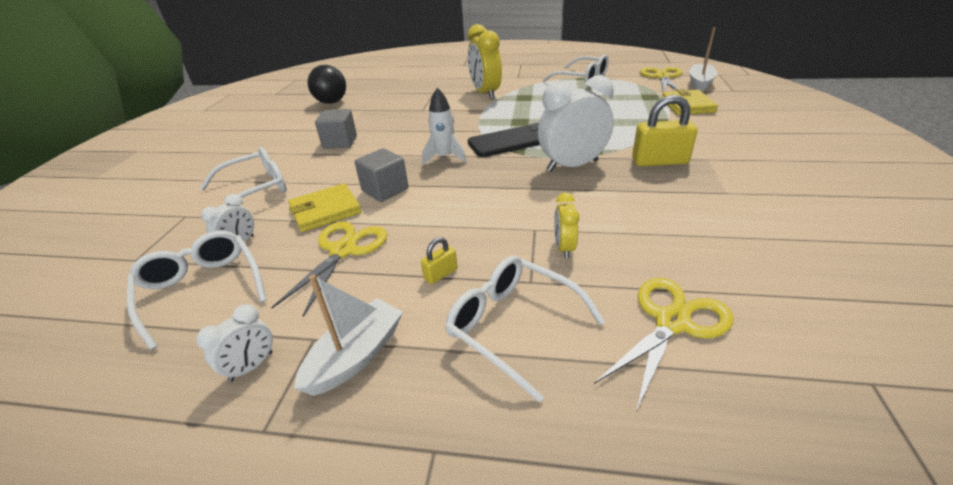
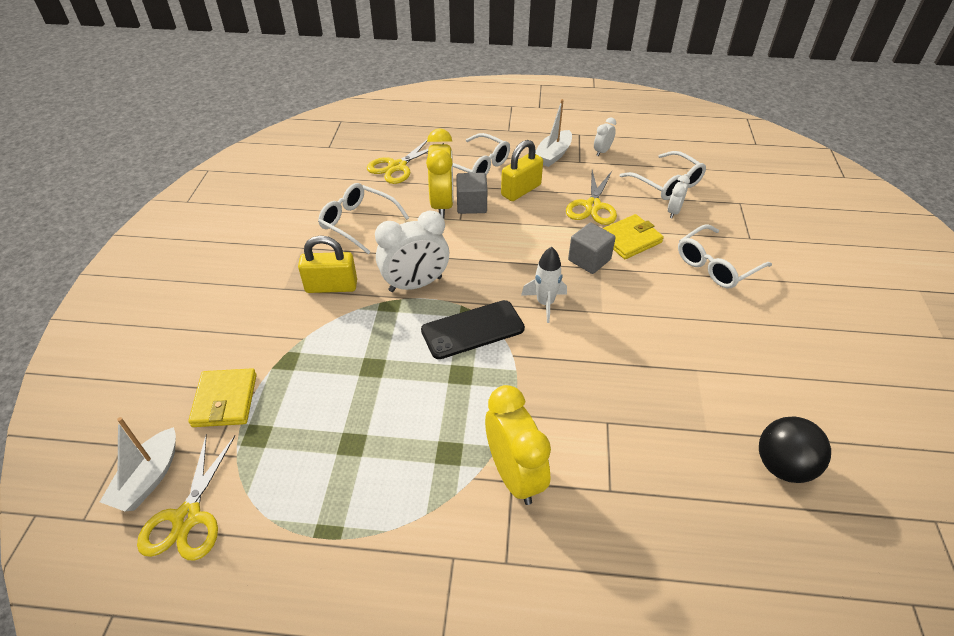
camera: 175 degrees right, 10 degrees up
(340, 142) = (684, 340): grey cube -> grey cube (471, 205)
(440, 274) = (521, 190): yellow padlock -> yellow padlock, size x2.03
(564, 248) = (442, 205): yellow clock -> yellow clock, size x2.00
(582, 79) = (331, 526): white glasses -> white glasses (357, 222)

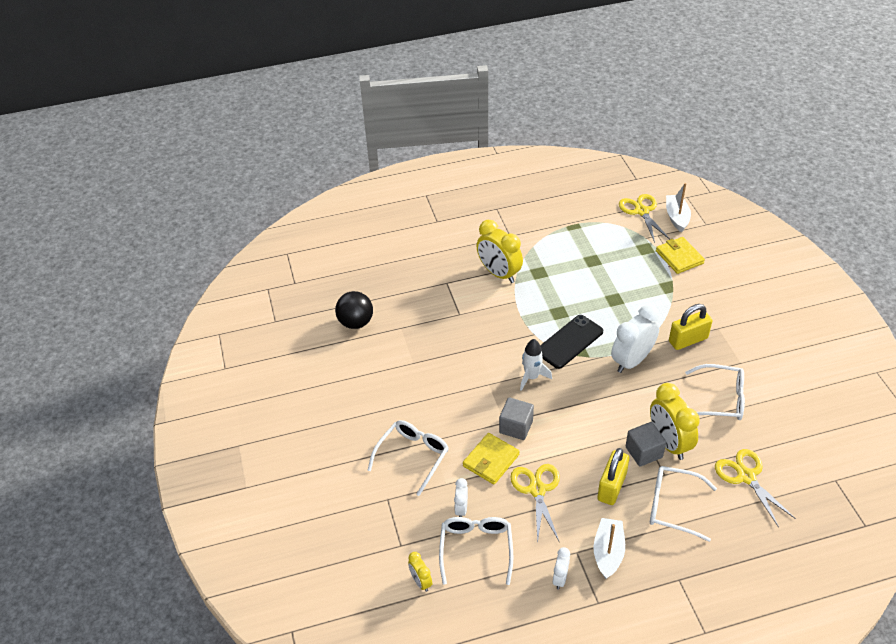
camera: 160 degrees right, 0 degrees up
(397, 166) = (746, 476): yellow scissors -> yellow scissors turned 45 degrees counterclockwise
(668, 184) = (476, 548): white glasses -> white glasses turned 60 degrees clockwise
(724, 177) = (420, 581): none -> yellow clock

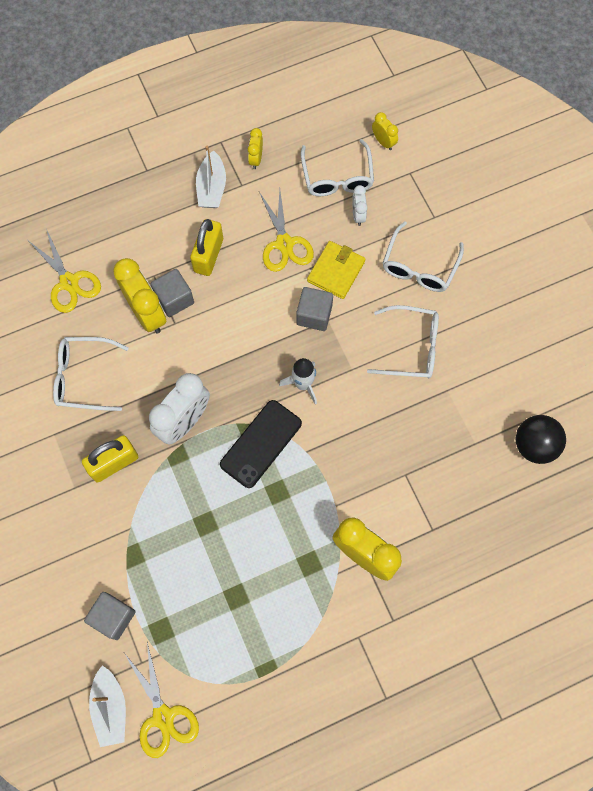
camera: 170 degrees right, 25 degrees up
(560, 578) = (256, 159): white clock -> yellow clock
(672, 506) = (148, 241): white glasses -> white glasses (412, 347)
(679, 257) = (113, 617): yellow wallet -> grey cube

